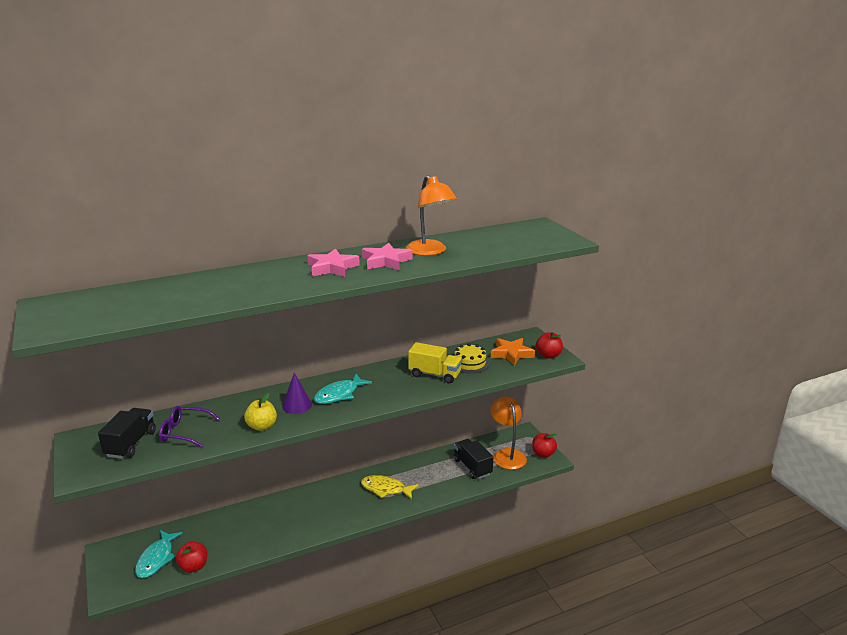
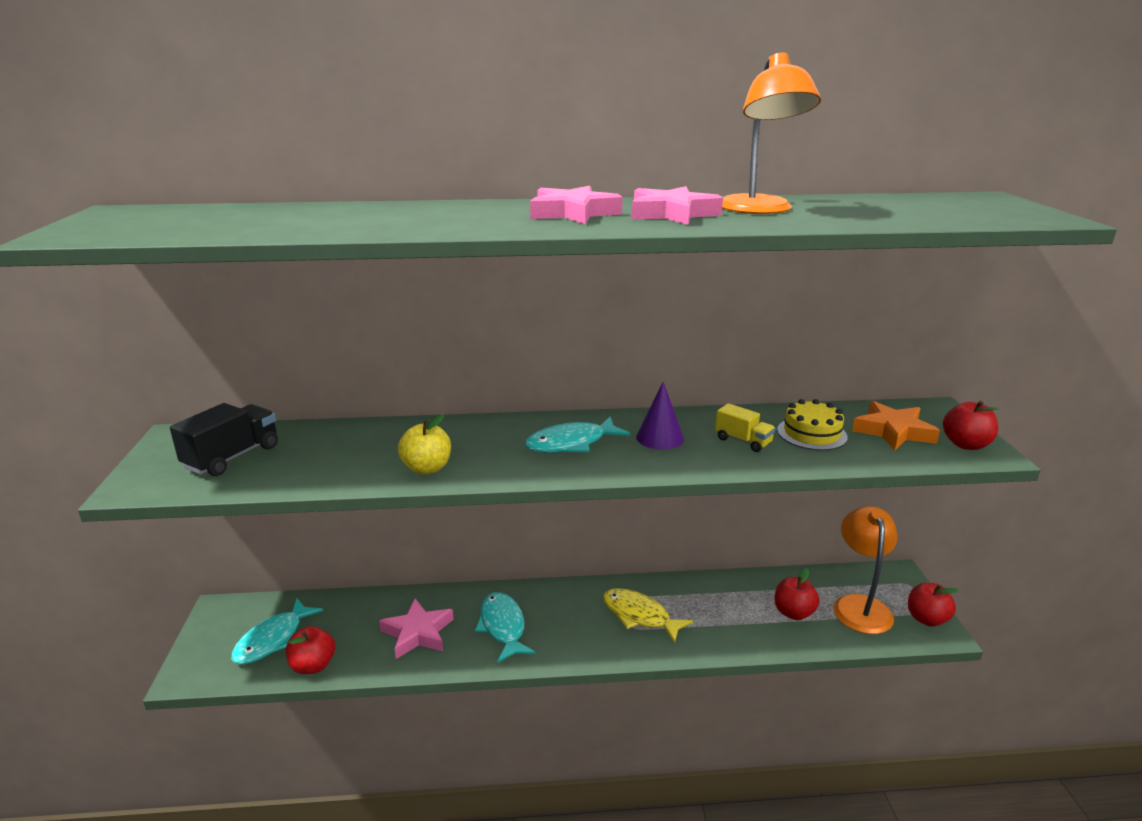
camera: 20 degrees right, 0 degrees up
(184, 432) = (314, 455): purple glasses -> none
(252, 531) = (418, 633): none -> pink star
(297, 405) = (497, 447): purple cone -> purple cone (659, 437)
(305, 515) = (502, 626): none -> turquoise fish
(435, 375) = (743, 441): yellow truck -> yellow truck, size x0.62
(472, 467) = (793, 613): black truck -> red apple

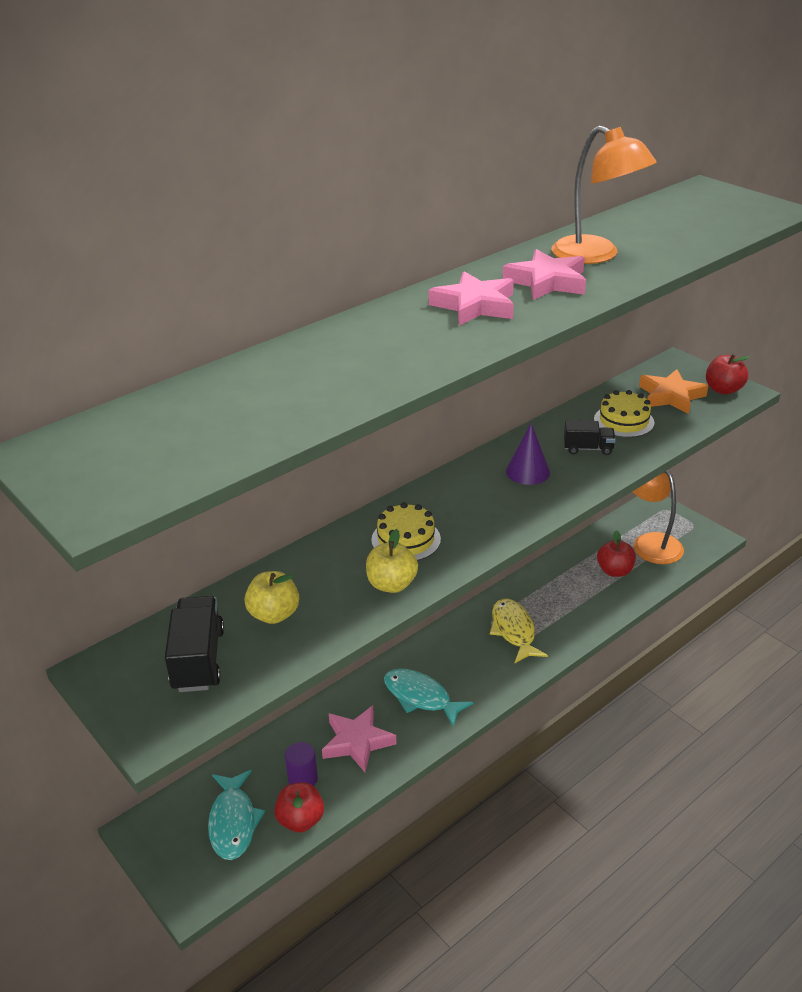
camera: 35 degrees left, 10 degrees up
(320, 452) = (274, 614): none -> yellow apple
(350, 637) = (303, 779): none -> purple cylinder
(485, 444) = (406, 539): none -> yellow cake
(571, 443) = (471, 507): turquoise fish -> none
(639, 616) = (514, 631): yellow fish -> yellow fish turned 75 degrees clockwise
(743, 441) = (588, 448): yellow truck -> black truck
(926, 619) = (698, 532): red apple -> none

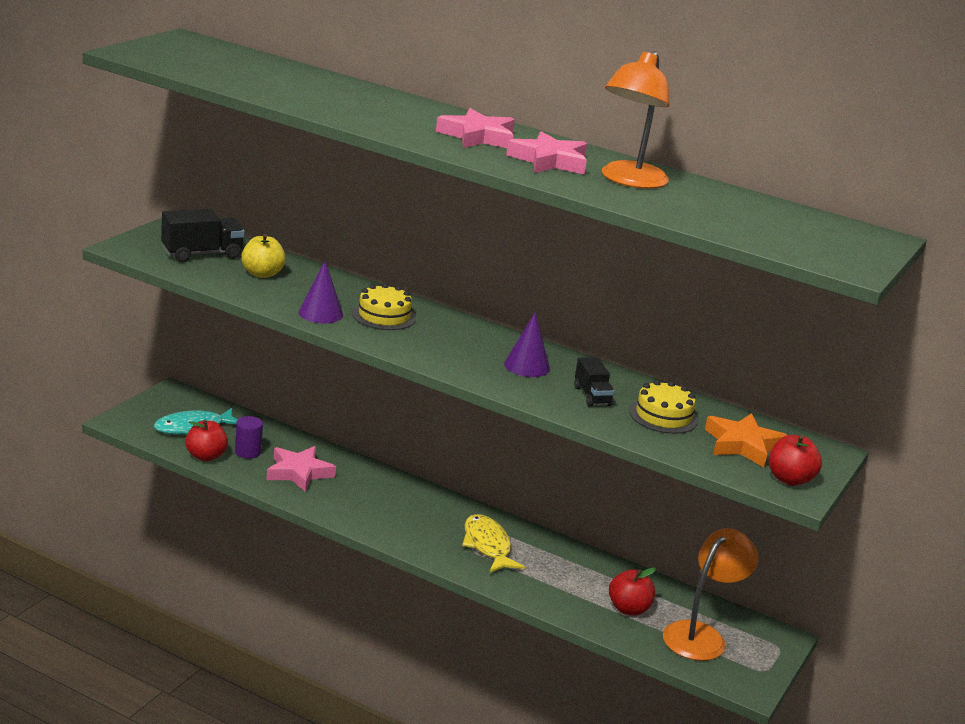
camera: 65 degrees right, 10 degrees down
(391, 584) = (320, 313): yellow apple -> purple cone
(420, 697) = (367, 499): turquoise fish -> none
(514, 631) = (487, 545): yellow fish -> yellow fish turned 75 degrees counterclockwise

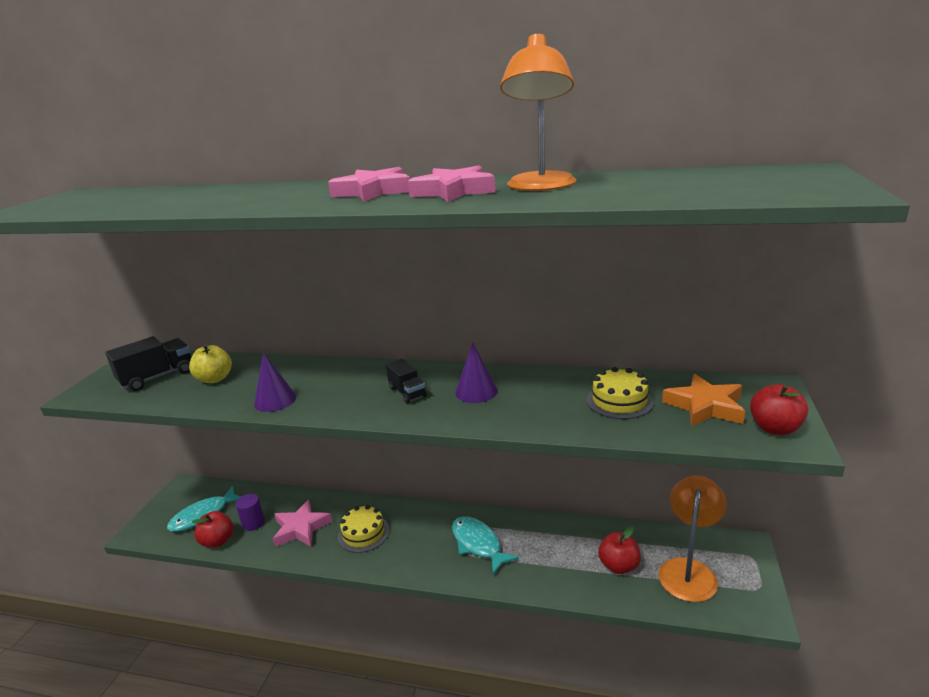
camera: 10 degrees left, 0 degrees up
(384, 316) = (333, 384): yellow cake -> yellow cake (363, 533)
(487, 545) = (478, 544): yellow fish -> turquoise fish
(592, 396) = (548, 402): black truck -> black truck (407, 392)

